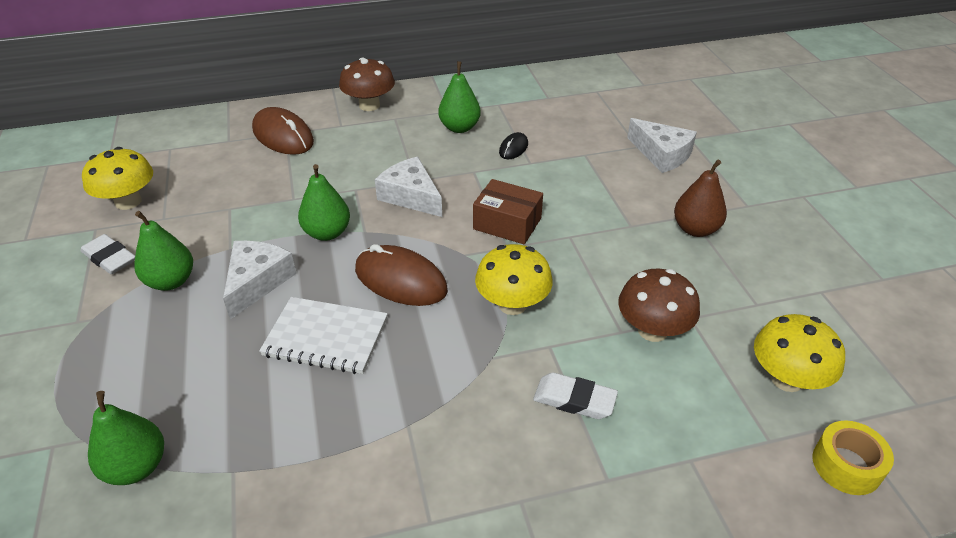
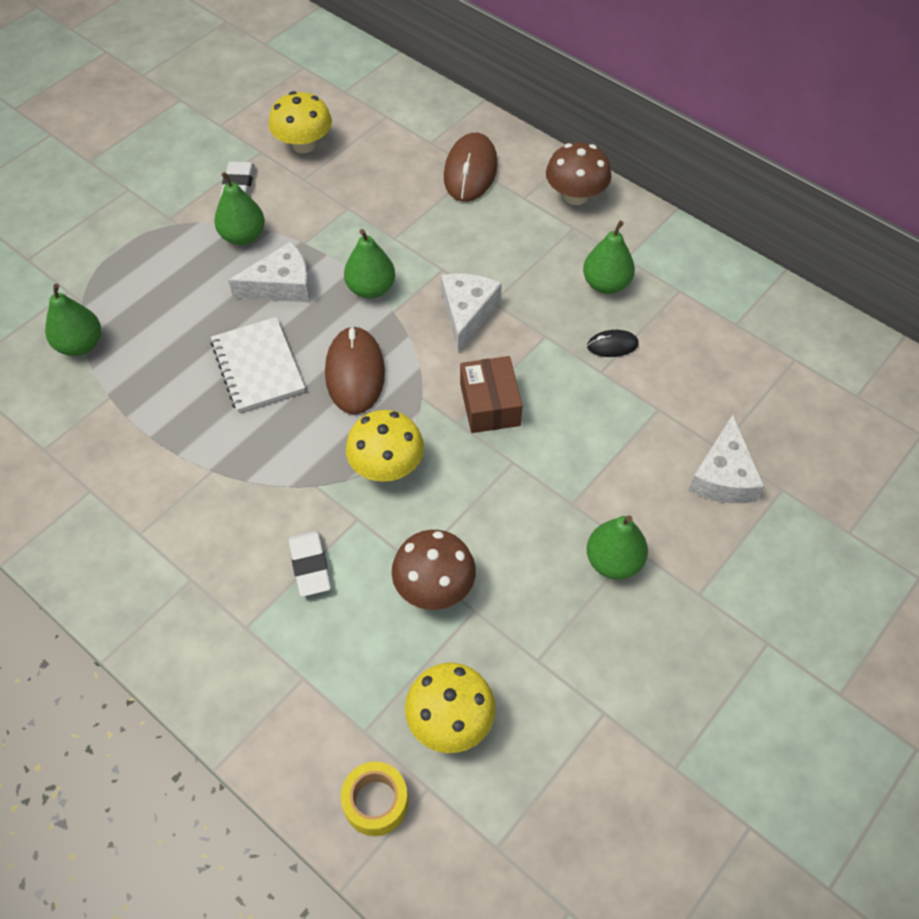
camera: 55 degrees right, 15 degrees up
(695, 229) = (613, 561): brown pear -> green pear

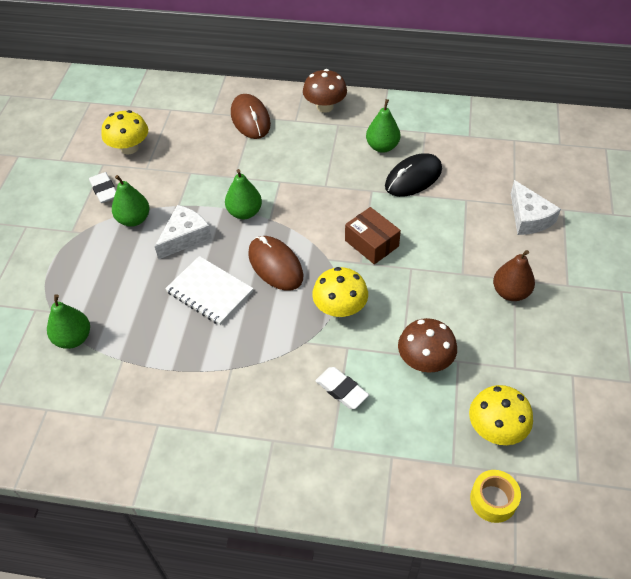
camera: 30 degrees left, 5 degrees down
(467, 313) = (315, 199): white cheese -> none
(612, 345) = (413, 178): black mouse -> black mouse, size x1.96
(613, 561) = (510, 292): green pear -> brown pear

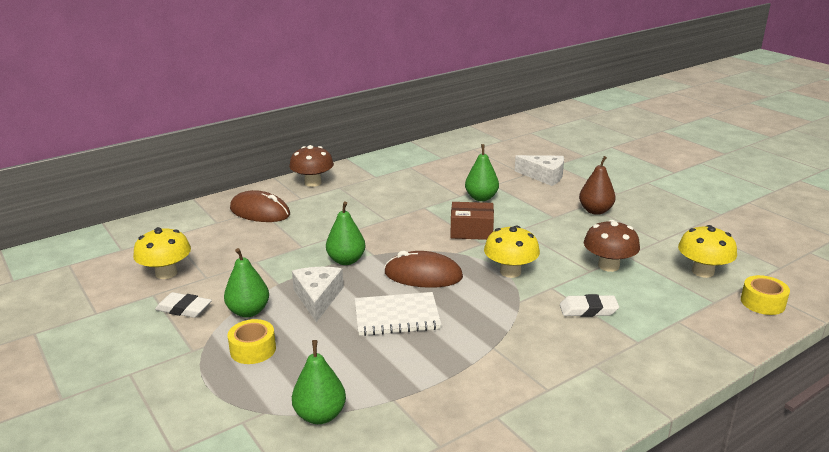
camera: 45 degrees left, 25 degrees down
(100, 256) = (253, 349): none -> yellow tape
(382, 147) = (393, 184): green pear -> green pear (481, 198)
(413, 178) = (441, 189): black mouse -> none

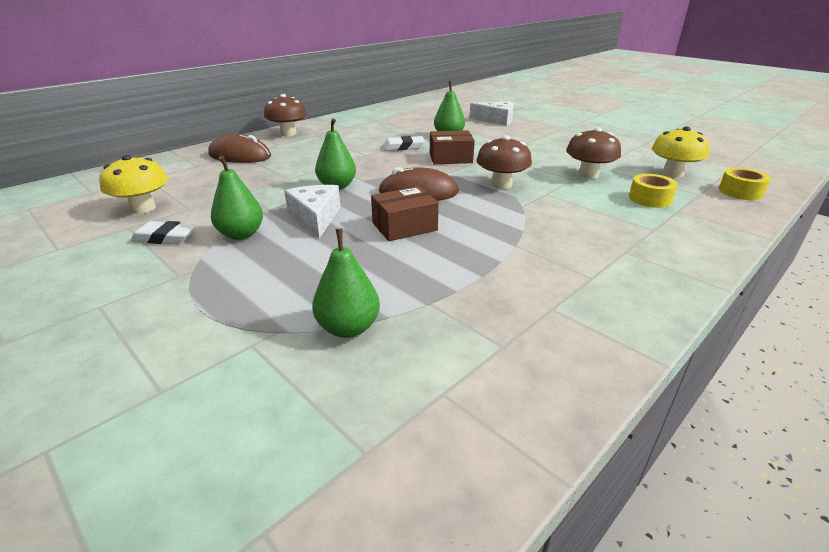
camera: 10 degrees left, 5 degrees up
(253, 349) = (252, 269): yellow tape -> yellow tape (650, 199)
(397, 316) = (404, 226): white notebook -> brown box
(510, 272) = (501, 184): yellow mushroom -> brown mushroom
(588, 310) = (590, 208): white eraser -> white eraser (403, 147)
(595, 211) = (553, 139): brown pear -> none

